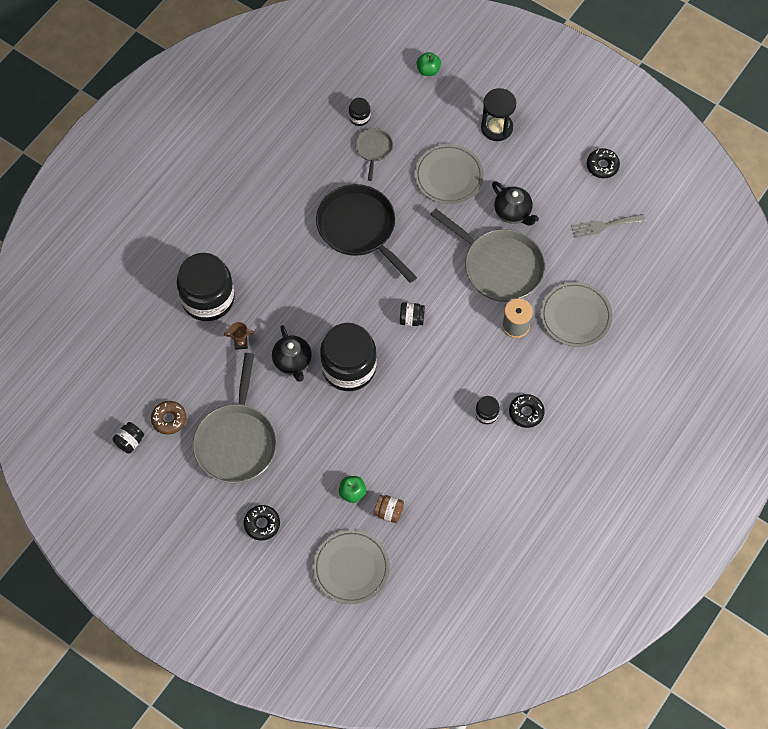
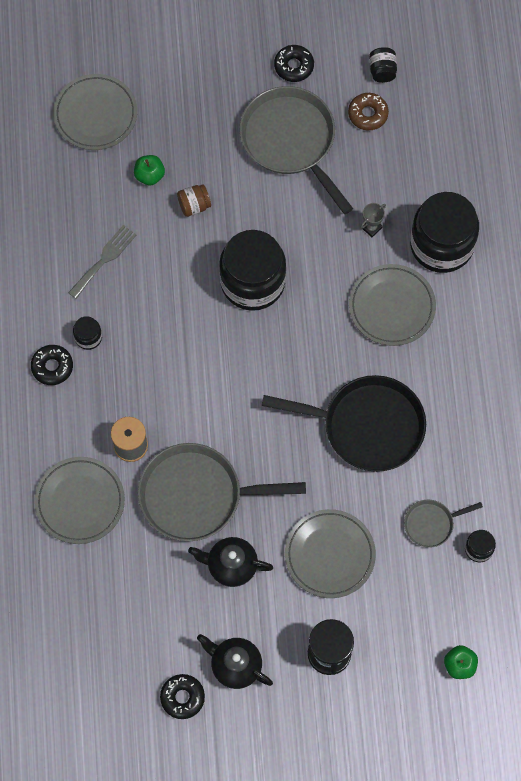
camera: 140 degrees right, 5 degrees up
(241, 343) = (371, 227): brown trophy -> grey trophy
(262, 524) = (204, 92): black donut -> black donut (294, 66)
(276, 285) = (392, 307): none -> grey plate
(292, 362) = (308, 247): black teapot -> black teapot (235, 666)
(374, 149) = (431, 524): grey pan -> grey pan turned 105 degrees clockwise
(389, 512) = (103, 183): brown jar -> brown jar (194, 205)
(411, 319) = (235, 374): black jar -> none
(604, 225) = (127, 626): grey fork -> grey fork (104, 259)

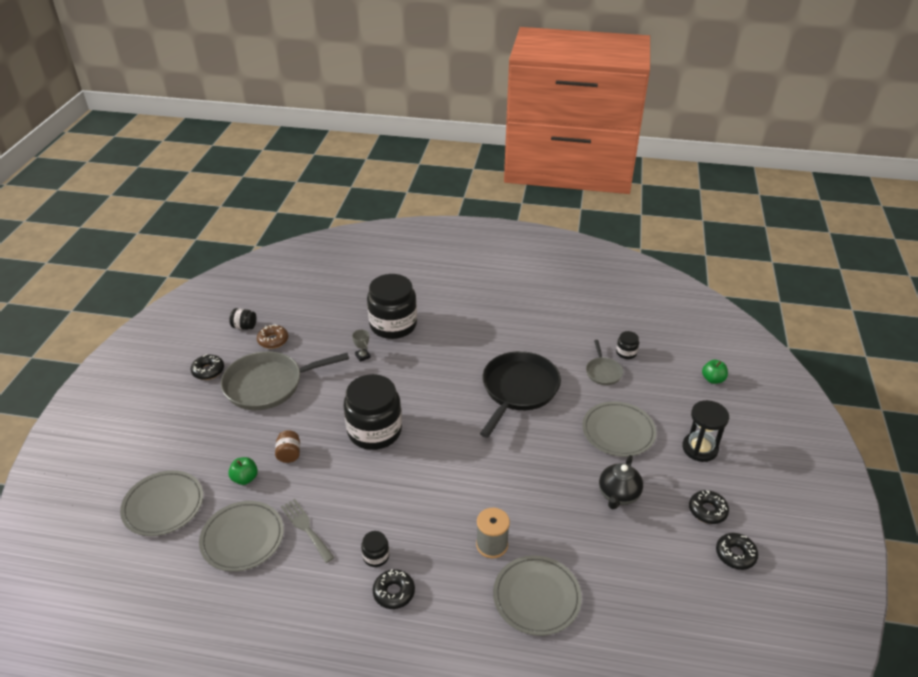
camera: 75 degrees left, 30 degrees down
(196, 495) = (550, 506): grey pan -> none
(235, 666) = (707, 510): black teapot -> black donut
(392, 307) = (429, 358): grey plate -> grey plate (242, 538)

